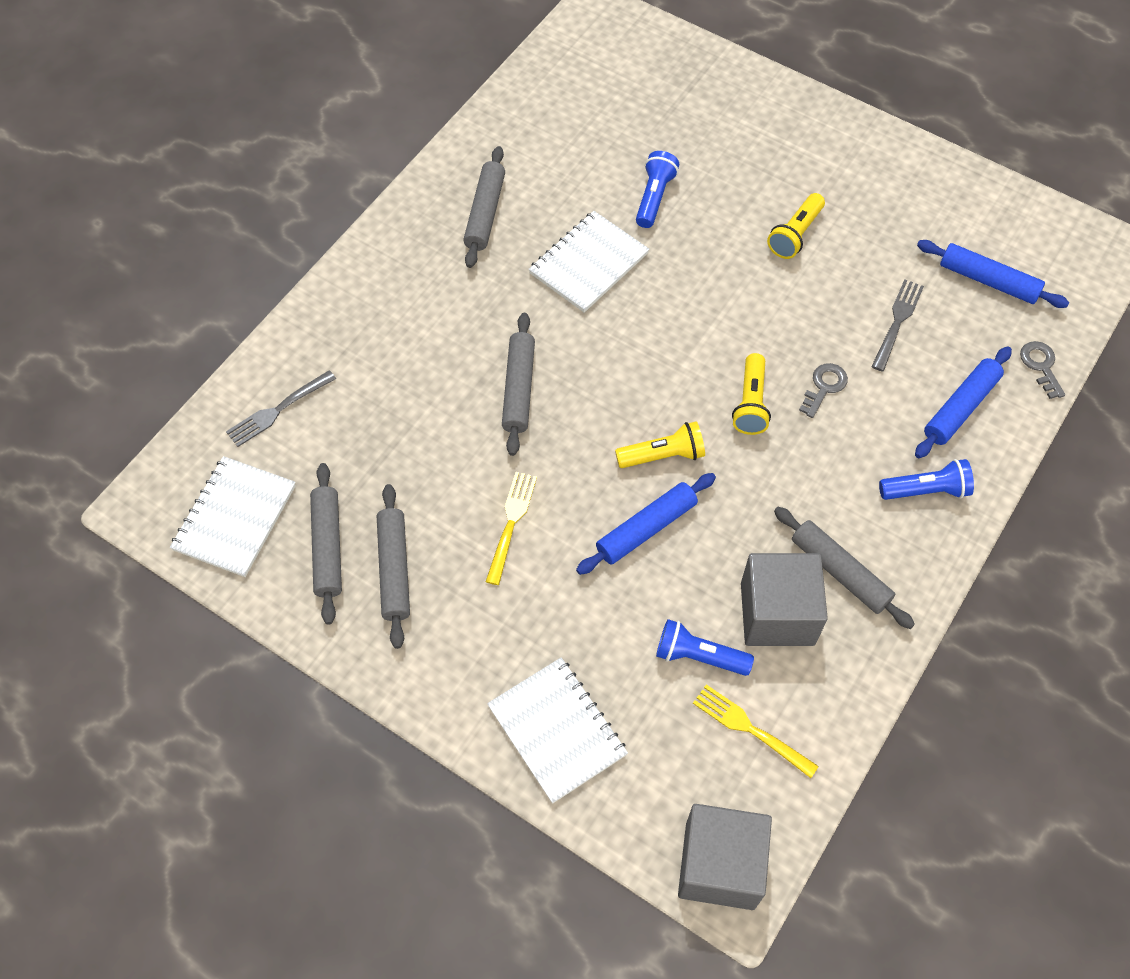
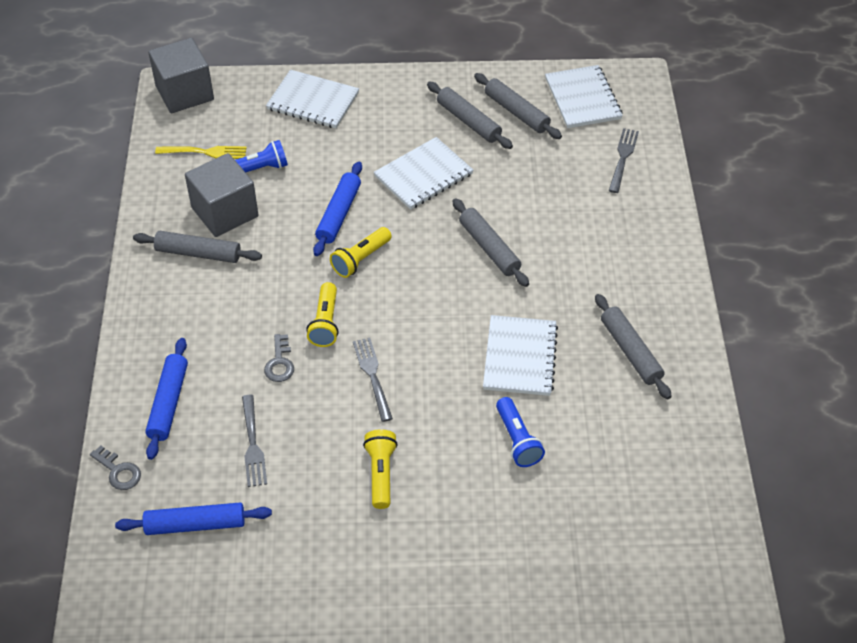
camera: 145 degrees right, 10 degrees down
(511, 523) = (423, 175): yellow fork -> white notebook
(741, 323) = (372, 376): none -> grey fork
(750, 403) = (325, 323): yellow flashlight -> yellow flashlight turned 150 degrees counterclockwise
(926, 490) = (166, 331): blue flashlight -> none

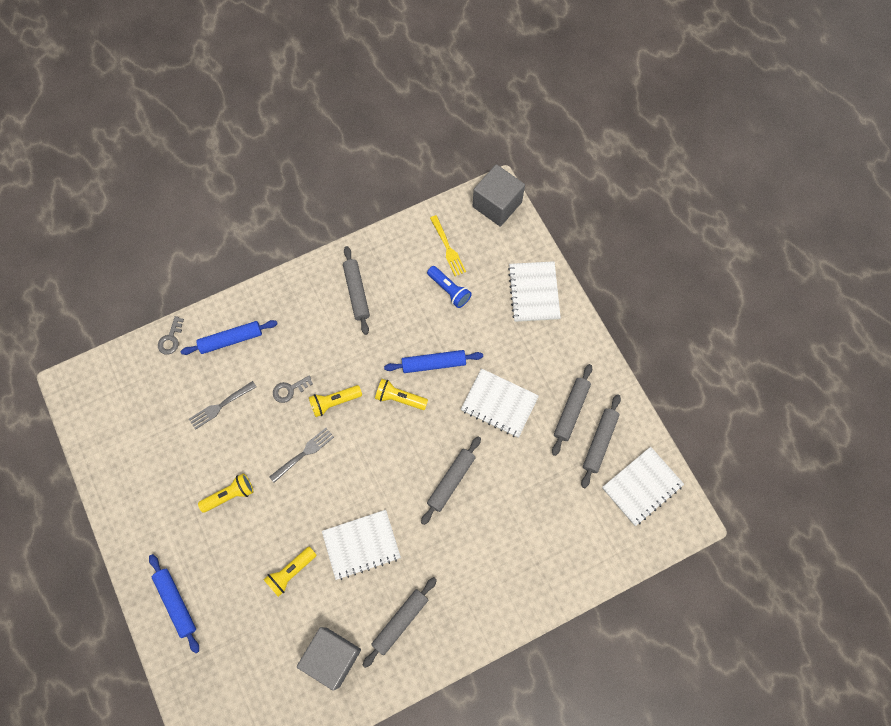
camera: 65 degrees right, 20 degrees up
(195, 524) = (151, 402): blue rolling pin -> blue rolling pin (176, 603)
(225, 212) = (400, 289): grey cube -> grey cube (332, 657)
(517, 440) = (291, 572): blue flashlight -> yellow flashlight
(623, 158) = (592, 543): grey fork -> none

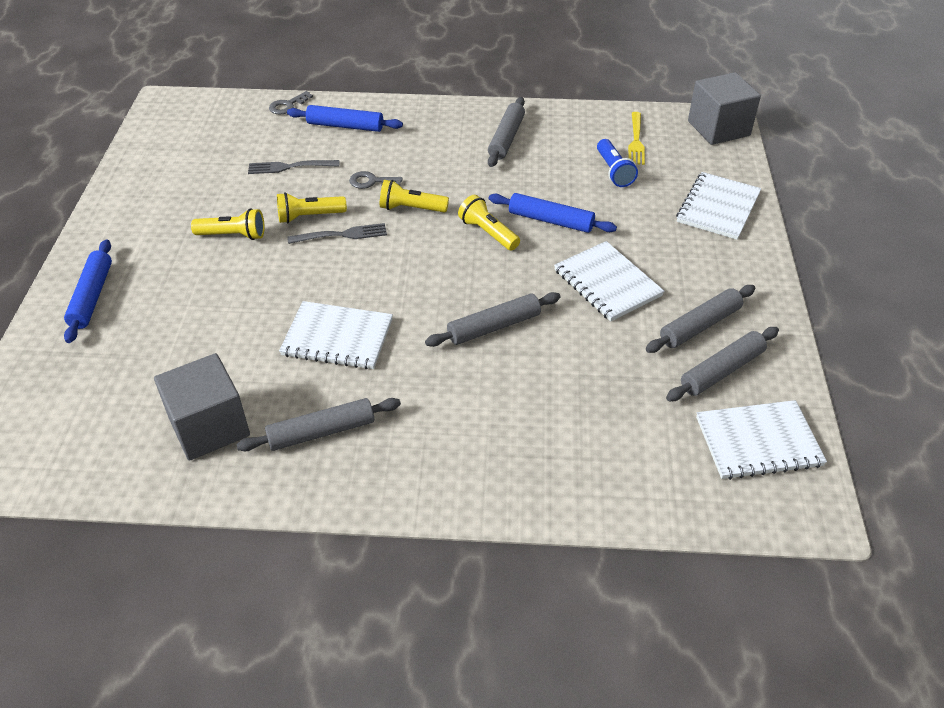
camera: 30 degrees right, 25 degrees down
(291, 572) = (236, 326): yellow flashlight -> yellow flashlight (309, 216)

